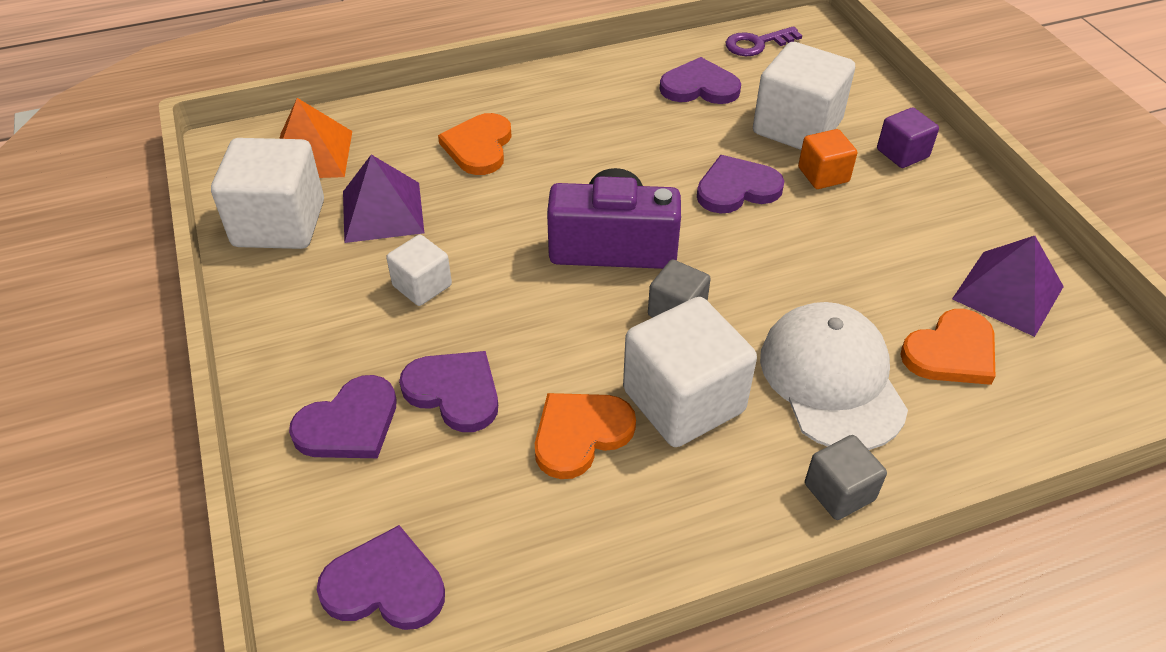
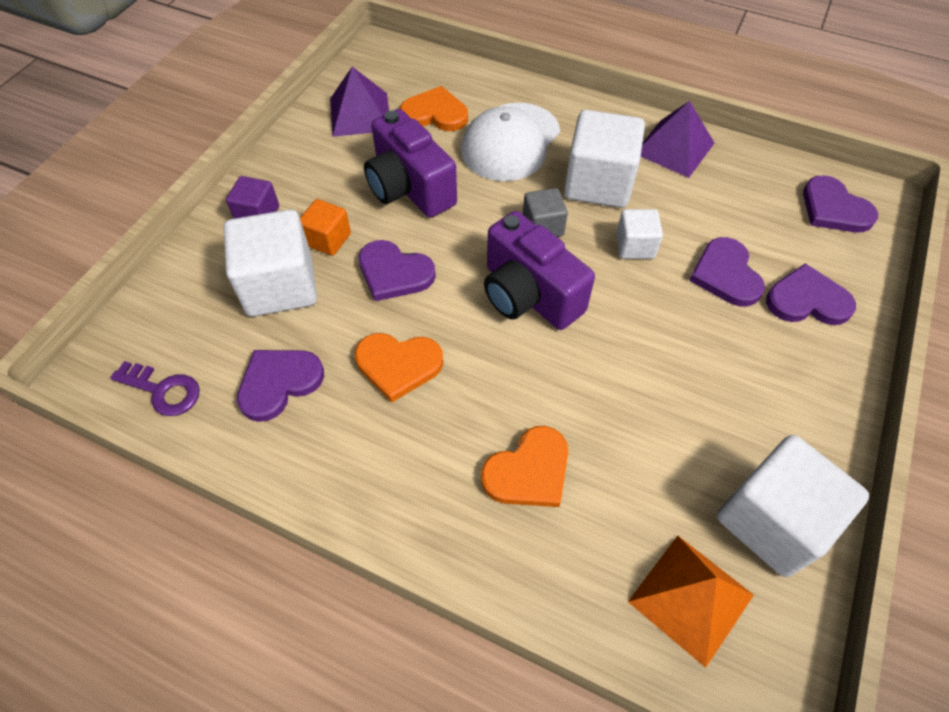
camera: 135 degrees left, 10 degrees up
(382, 212) = (671, 461): purple pyramid -> purple pyramid (674, 148)
(422, 286) = (690, 363): white cube -> white cube (635, 246)
(580, 434) = (672, 205): orange heart -> orange heart (398, 365)
(699, 87) = (279, 383): purple heart -> purple heart turned 90 degrees clockwise
(838, 258) = (409, 188): none -> purple camera
(839, 492) = (574, 106): grey cube -> none

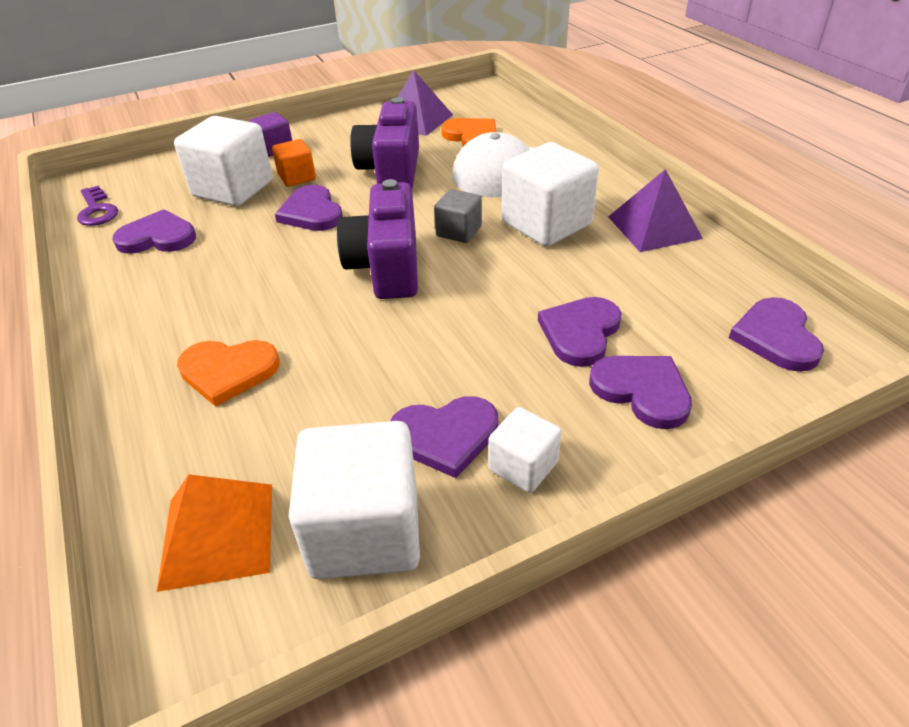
camera: 40 degrees right, 15 degrees down
(398, 365) = (238, 263): orange heart -> none
(635, 246) = (520, 276): white cube -> white cube (523, 466)
(737, 416) = (445, 436): none -> purple heart

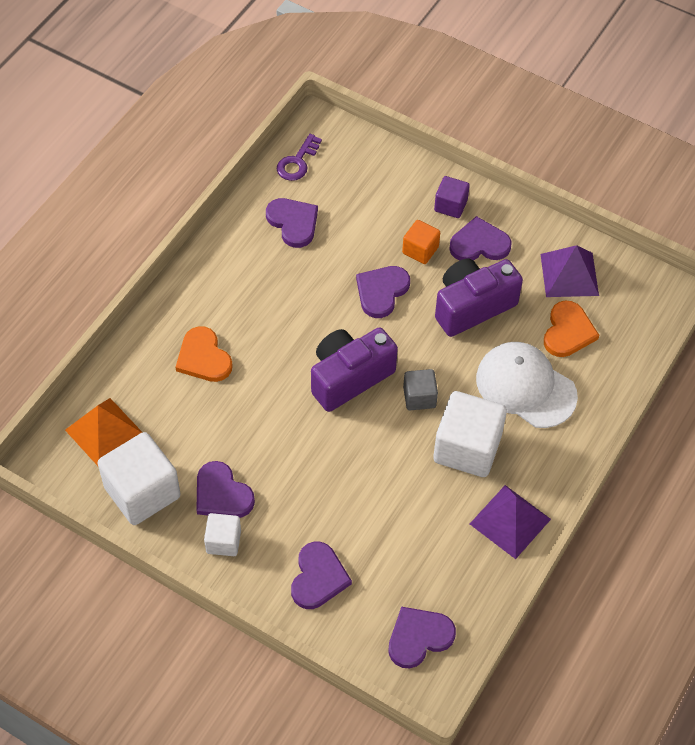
camera: 55 degrees right, 15 degrees up
(233, 189) = (377, 221): white cube -> none
(580, 332) = (352, 523): purple heart -> purple heart (479, 244)

